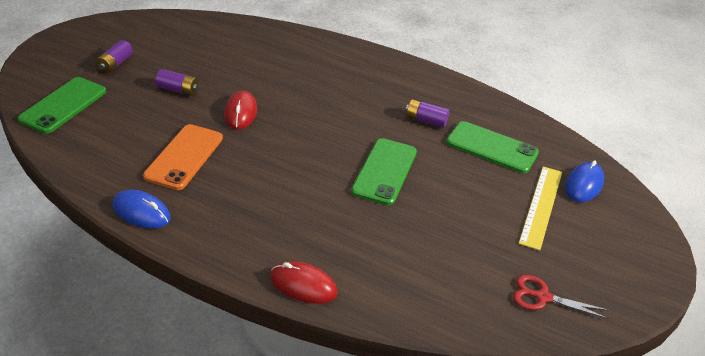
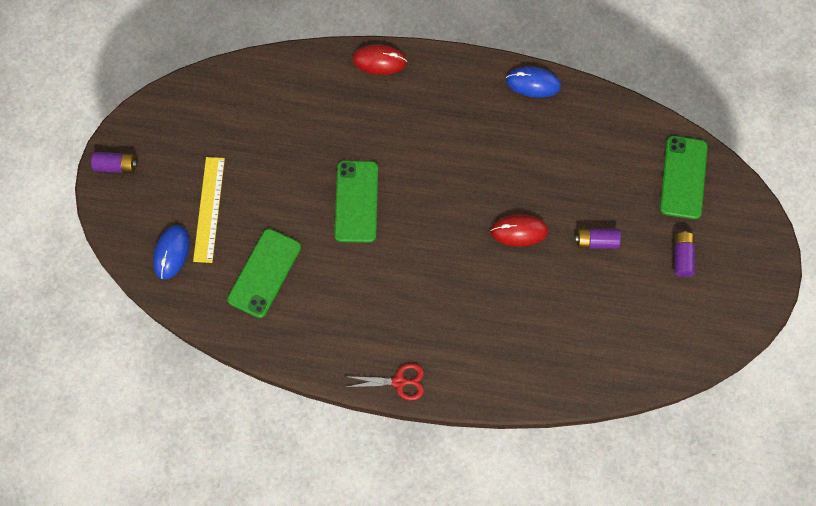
camera: 165 degrees right, 30 degrees up
(184, 157) = (536, 154): orange phone -> none
(241, 112) = (519, 231): red mouse -> red mouse turned 75 degrees counterclockwise
(426, 120) = (337, 290): purple battery -> purple battery (116, 166)
(491, 147) = (264, 273): green phone -> green phone turned 75 degrees counterclockwise
(542, 297) = (200, 111): red scissors -> red scissors (399, 382)

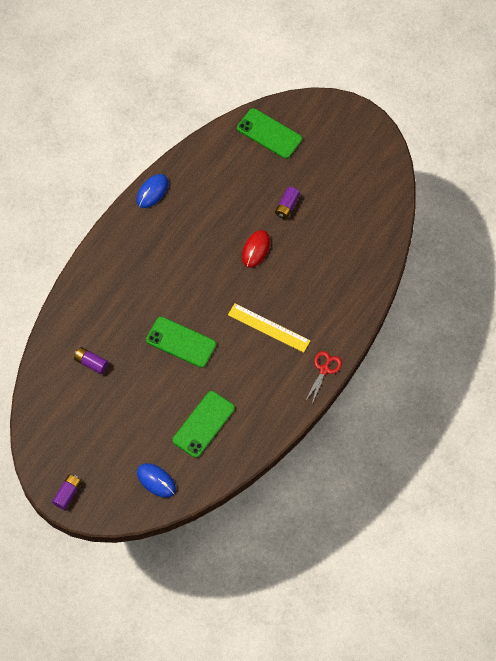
camera: 65 degrees left, 5 degrees down
(209, 209) = (135, 442): yellow ruler -> yellow ruler (268, 328)
(264, 273) = (203, 424): green phone -> green phone turned 75 degrees clockwise
(379, 61) = (81, 282): red mouse -> none
(682, 257) = (323, 161): purple battery -> purple battery (91, 363)

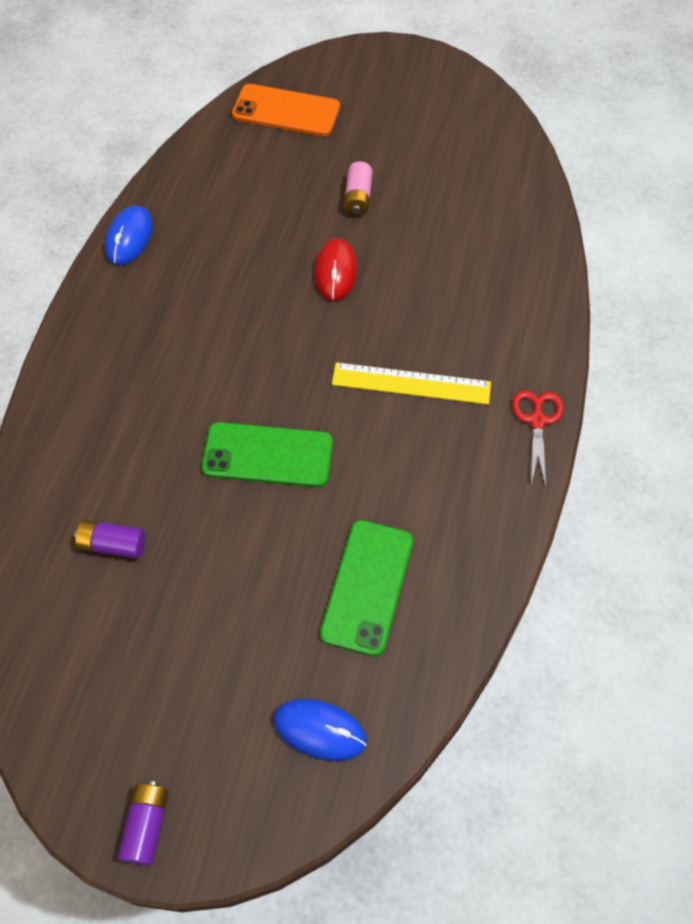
camera: 20 degrees left, 5 degrees down
(269, 133) = (286, 111): green phone -> orange phone
(287, 206) = (358, 198): purple battery -> pink battery

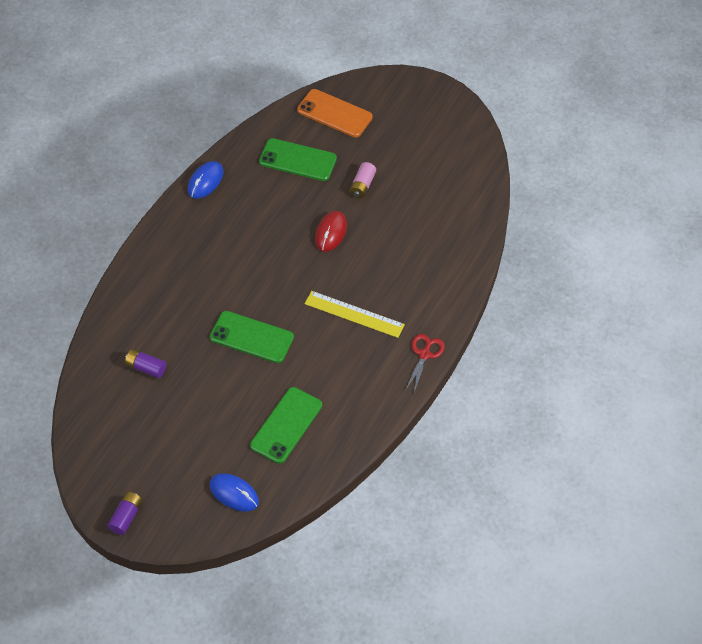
camera: 15 degrees right, 5 degrees down
(254, 182) = (298, 160): none -> green phone

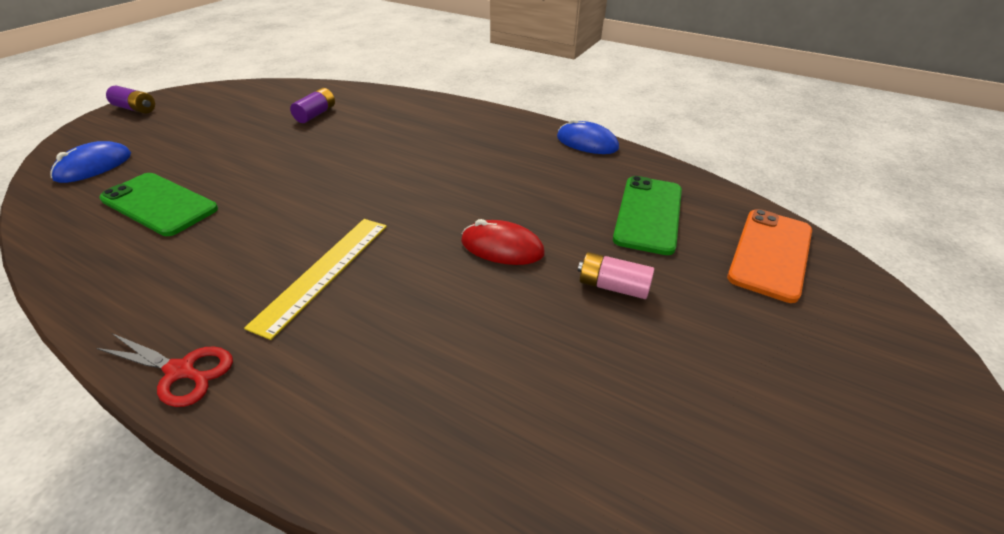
camera: 90 degrees right, 15 degrees down
(252, 337) = (324, 177): green phone -> none

